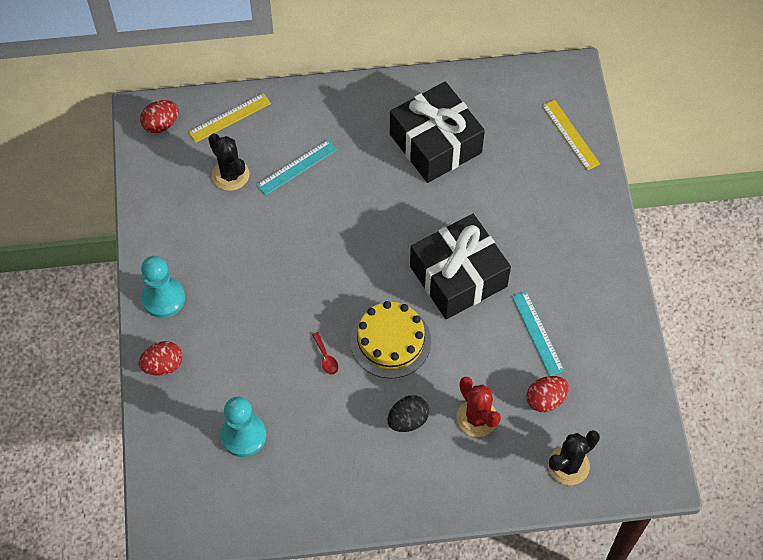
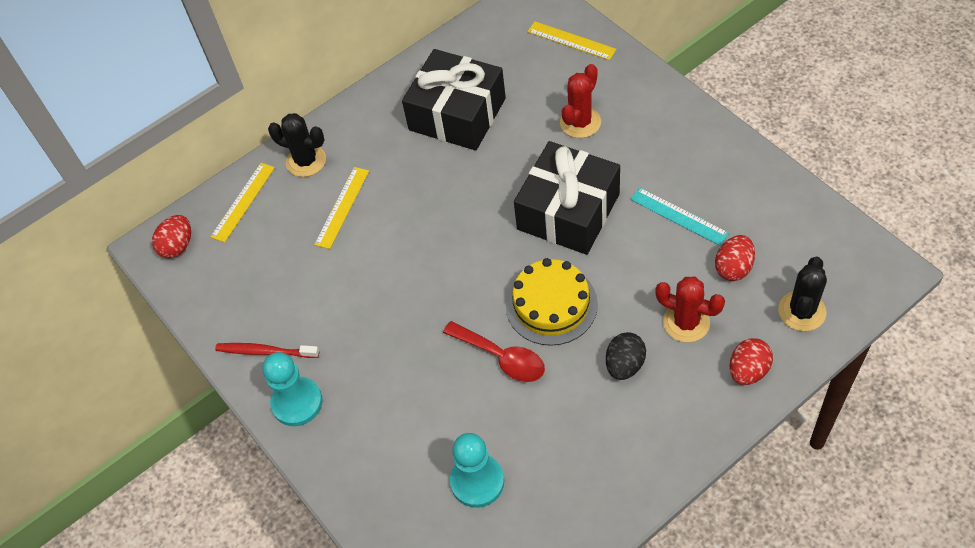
camera: 25 degrees left, 5 degrees down
(163, 365) = (344, 466): red egg -> red egg (748, 371)
(167, 246) = (265, 351): none -> red toothbrush
(230, 175) = (282, 251): black cactus -> black cactus (306, 161)
(297, 167) = (342, 207): turquoise ruler -> yellow ruler
(326, 358) = (502, 357): red spoon -> red spoon, size x1.97
(523, 209) = (580, 122): none -> red cactus

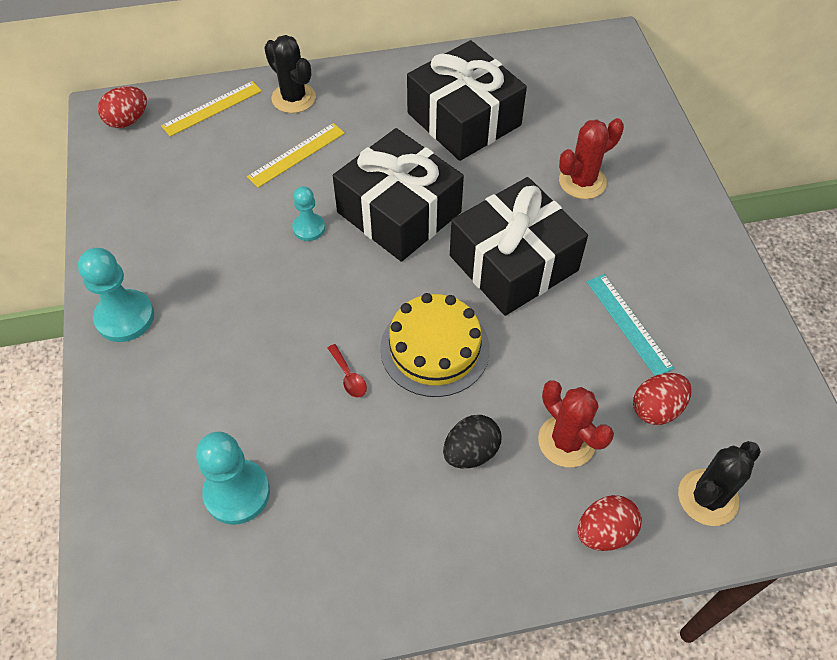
camera: 20 degrees right, 0 degrees up
(265, 351) = (132, 253): red toothbrush -> none
(393, 261) = (309, 228): none -> turquoise pawn
(456, 214) = (399, 212): none -> black gift
(502, 357) = (349, 377): red spoon -> red spoon, size x0.51
(571, 40) = (623, 100): yellow ruler -> none

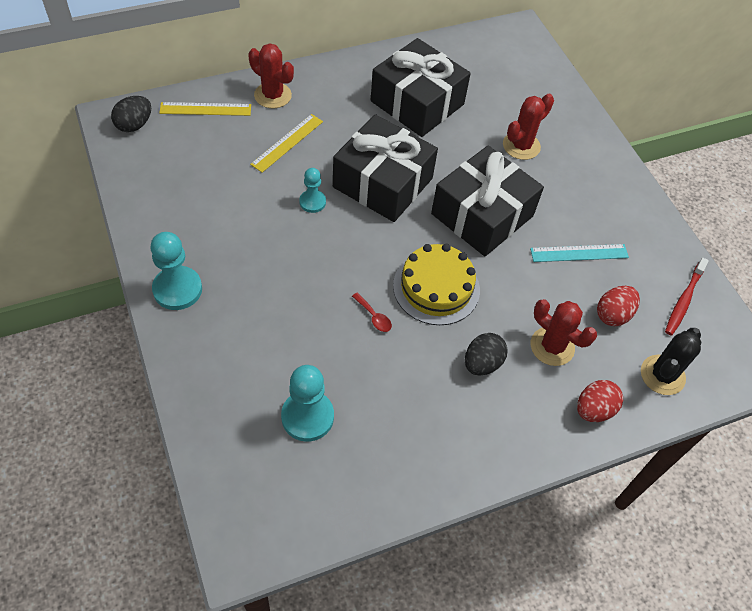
camera: 15 degrees left, 0 degrees up
(128, 120) = (134, 125): red egg -> black egg
(212, 108) = (205, 109): yellow ruler -> yellow ruler turned 45 degrees clockwise
(293, 98) = (273, 95): black cactus -> red cactus
(628, 324) = (579, 253): turquoise ruler -> turquoise ruler turned 60 degrees counterclockwise
(757, 401) = (683, 300): none -> red toothbrush

